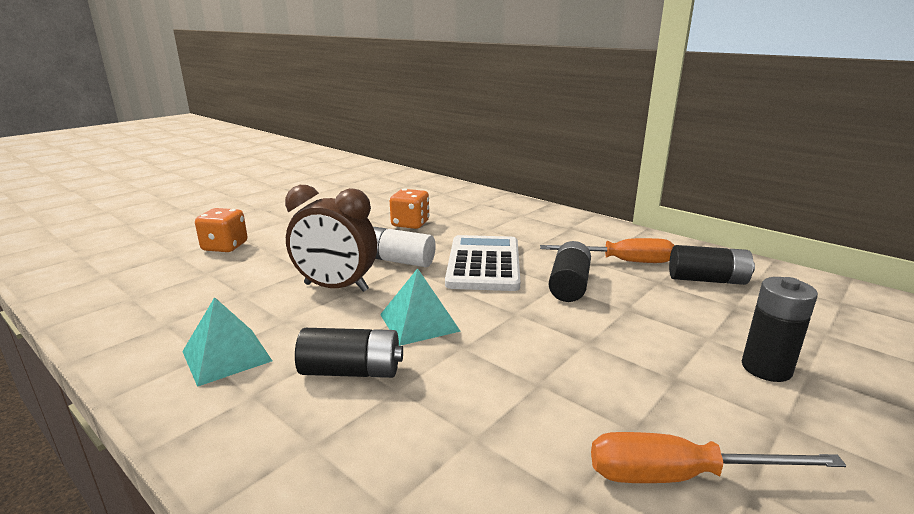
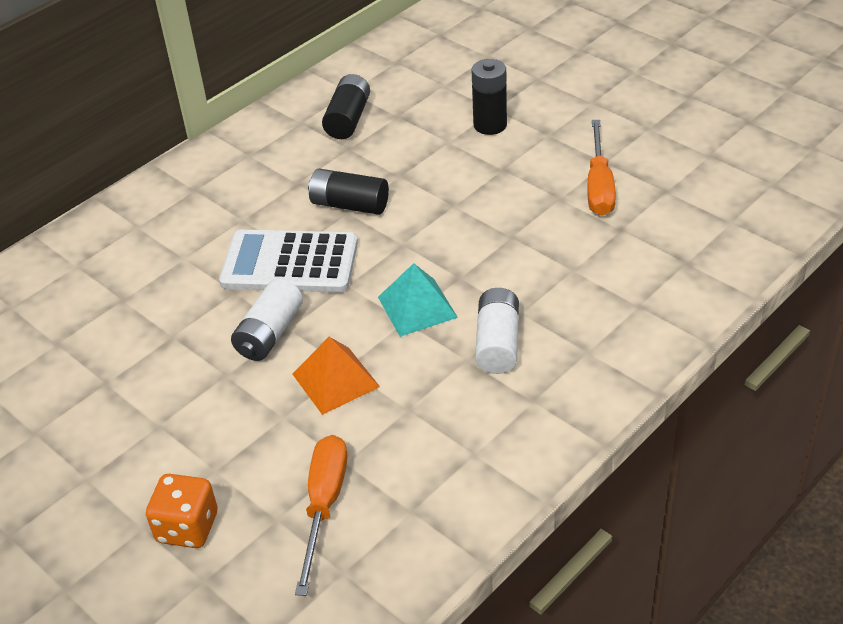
camera: 85 degrees left, 20 degrees up
(227, 356) = (474, 435): turquoise pyramid -> none
(336, 287) = (336, 380): brown clock -> orange pyramid
(351, 371) = (497, 343): black battery -> white battery
(410, 224) = (144, 333): orange dice -> none
(621, 261) = (299, 164): orange screwdriver -> orange screwdriver (324, 505)

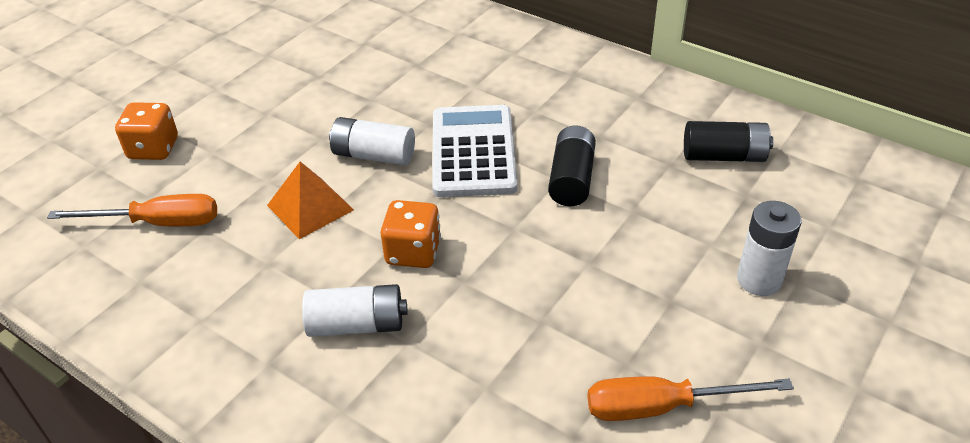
camera: 80 degrees right, 0 degrees up
(417, 307) = (413, 252): turquoise pyramid -> orange dice
(490, 125) = (759, 280): black battery -> white battery

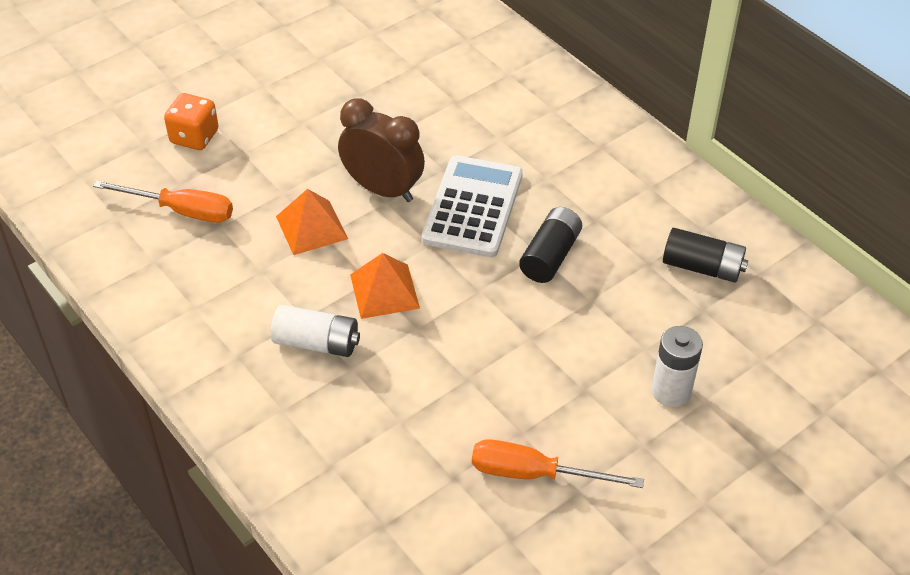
camera: 15 degrees right, 5 degrees up
(373, 155) = (383, 189): white battery -> brown clock
(413, 252) = (384, 291): orange dice -> orange pyramid

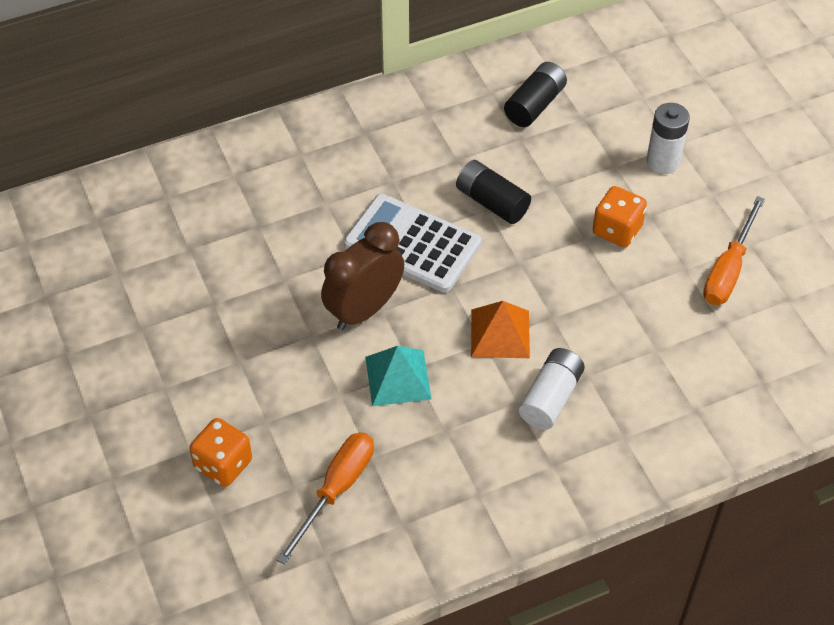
camera: 75 degrees left, 5 degrees up
(311, 227) = (398, 378): orange pyramid -> turquoise pyramid
(553, 364) = (617, 230): none -> orange dice

